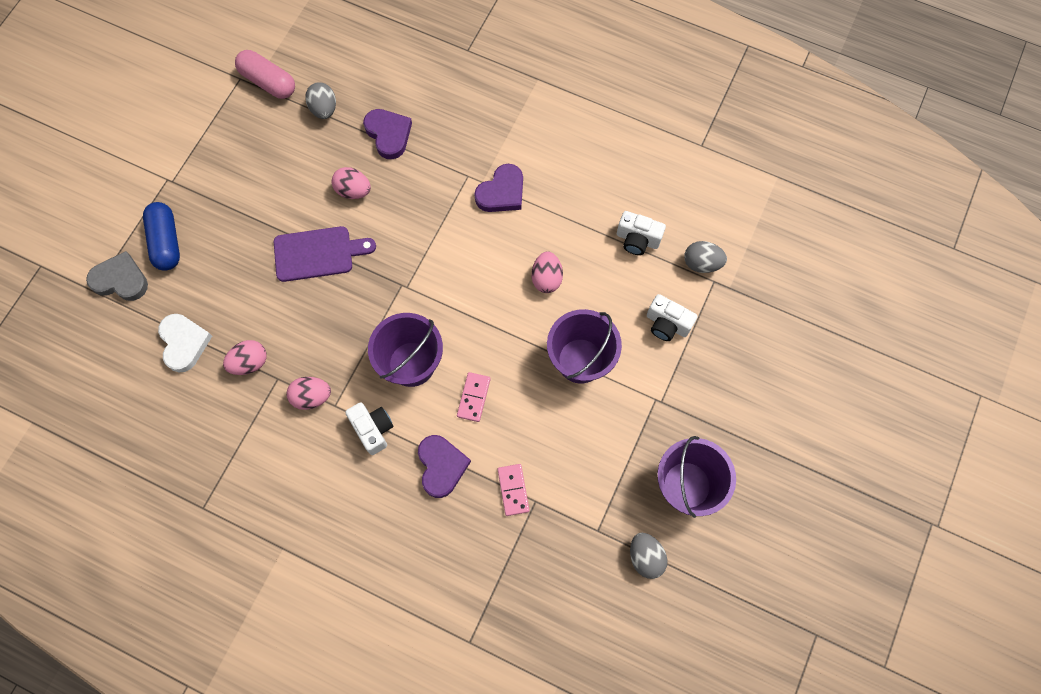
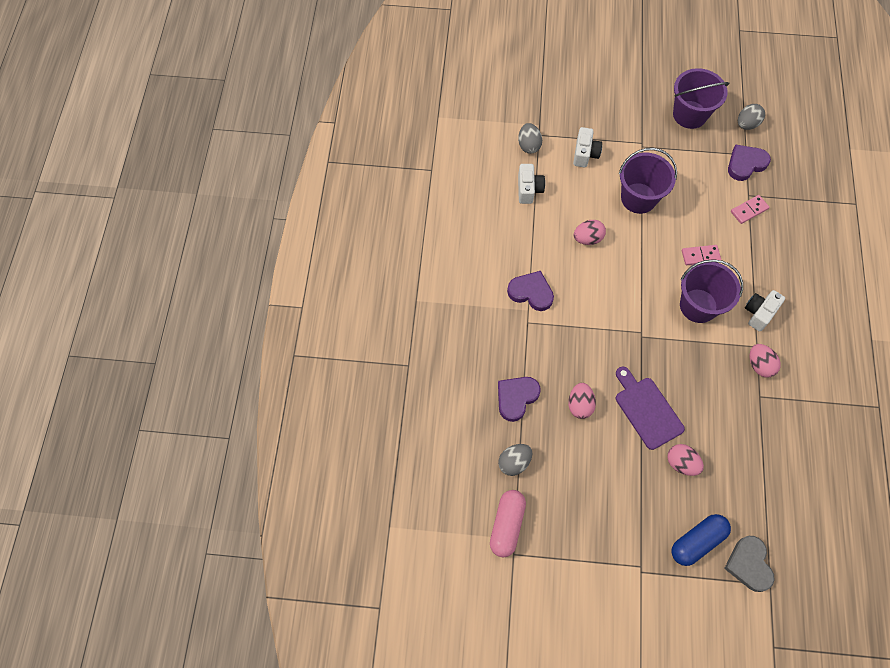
camera: 110 degrees left, 5 degrees down
(184, 343) = (771, 482): white heart -> none
(250, 362) = (759, 422): pink egg -> pink egg (681, 463)
(441, 466) = (758, 259): purple heart -> purple heart (745, 164)

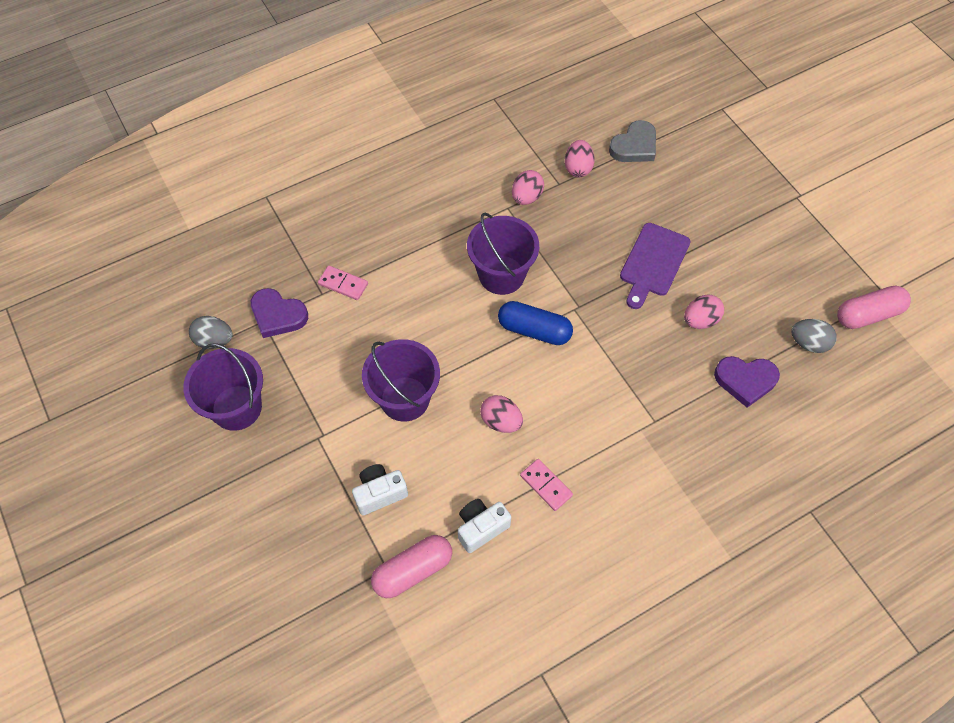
camera: 125 degrees left, 5 degrees down
(528, 145) = (413, 570): grey egg -> pink capsule
(531, 292) = (616, 439): purple heart -> none
(681, 463) = (679, 212): pink egg -> pink egg (578, 168)
(697, 541) = (736, 169): blue capsule -> blue capsule (534, 330)
(700, 256) = (438, 301): pink domino -> pink domino (546, 485)
(749, 564) = (720, 128): grey heart -> grey heart (634, 146)
(759, 313) = (468, 221): white camera -> none

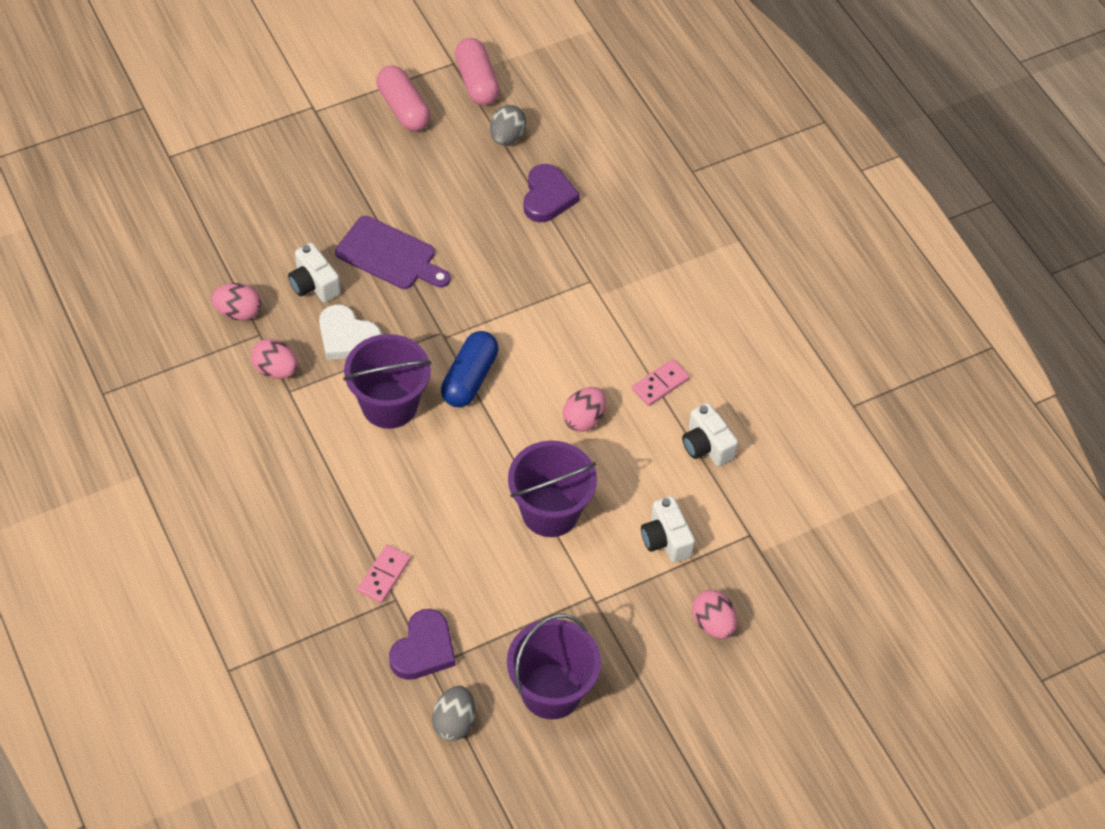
camera: 90 degrees left, 5 degrees down
(413, 570) = (752, 510): pink capsule -> pink capsule (403, 109)
(564, 241) = (347, 337): none -> white heart
(613, 213) = (314, 284): none -> white camera
(634, 146) = (213, 251): grey heart -> none
(700, 320) = (470, 224): pink egg -> pink egg (713, 623)

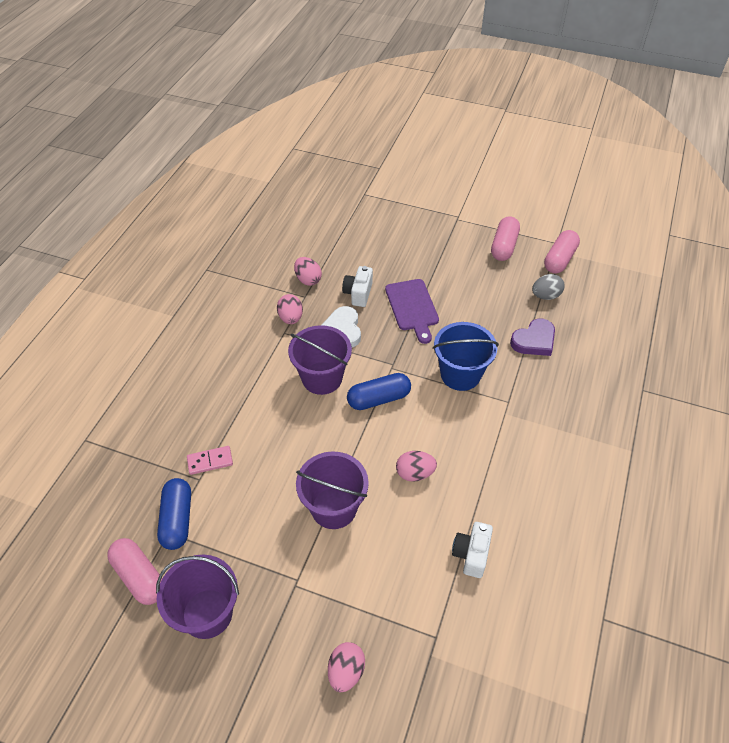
camera: 50 degrees right, 5 degrees down
(423, 649) = (177, 519): purple heart -> blue capsule
(454, 722) = (139, 576): grey egg -> pink capsule
(518, 289) = (460, 374): none -> blue bucket
(660, 384) = (484, 492): pink domino -> none
(666, 539) = (380, 588): white camera -> none

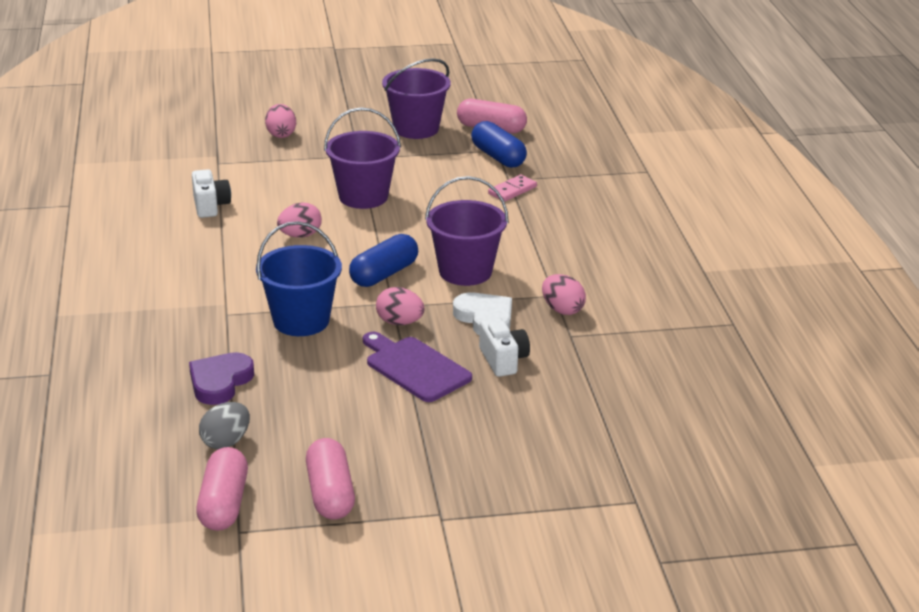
camera: 150 degrees right, 20 degrees down
(308, 280) = (587, 354): pink egg -> pink egg (399, 322)

